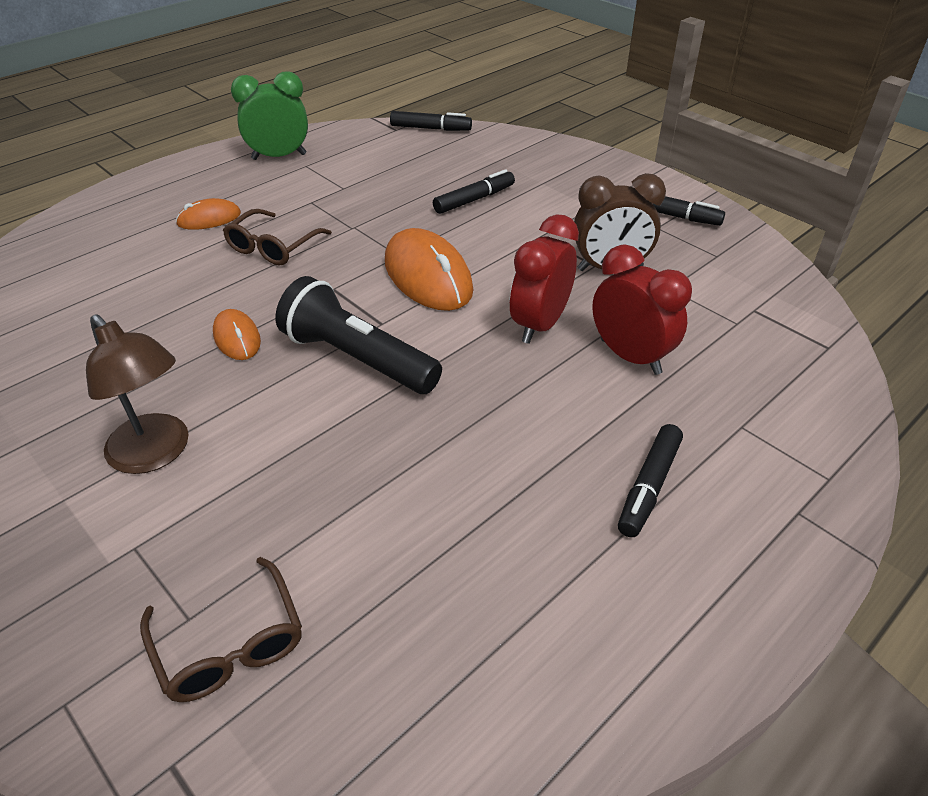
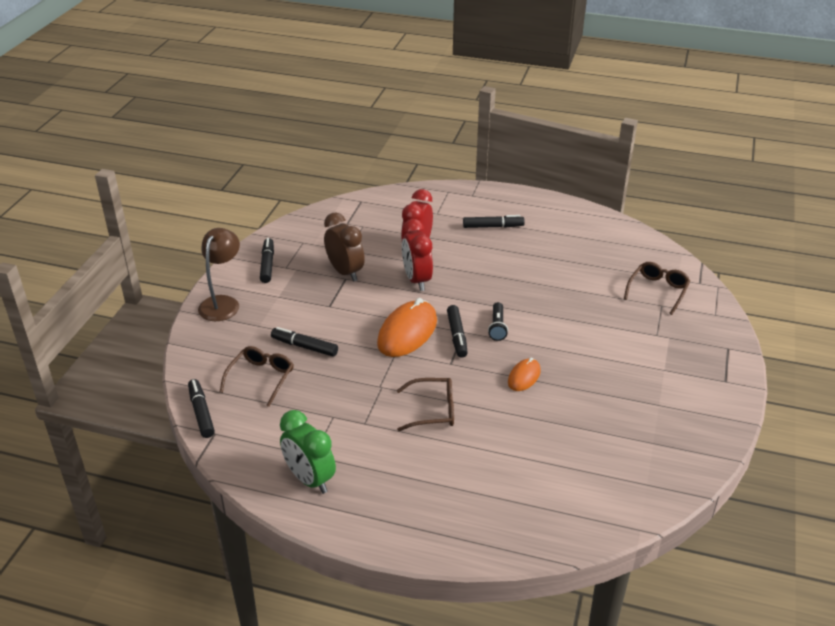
camera: 120 degrees left, 5 degrees down
(156, 454) = (615, 357): brown lamp -> brown lamp (222, 303)
(209, 219) = (427, 463): orange mouse -> none
(357, 358) = (497, 327): black flashlight -> black flashlight, size x0.50
(378, 314) = (457, 335): none -> black marker
(447, 164) = (261, 378): none -> brown glasses
(540, 325) = (417, 280): red clock -> red clock turned 75 degrees clockwise

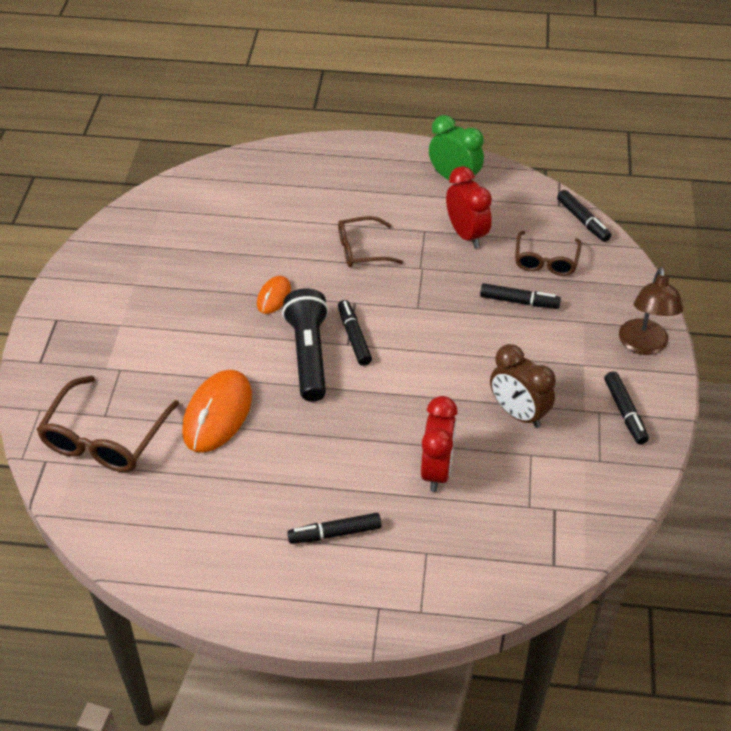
camera: 170 degrees right, 10 degrees up
(407, 332) = (412, 334): orange mouse -> orange mouse (218, 414)
(417, 280) = (421, 413): red clock -> red clock (466, 234)
(497, 327) = (308, 355): black flashlight -> black flashlight, size x1.99
(657, 291) = (105, 438): brown glasses -> brown glasses, size x1.57

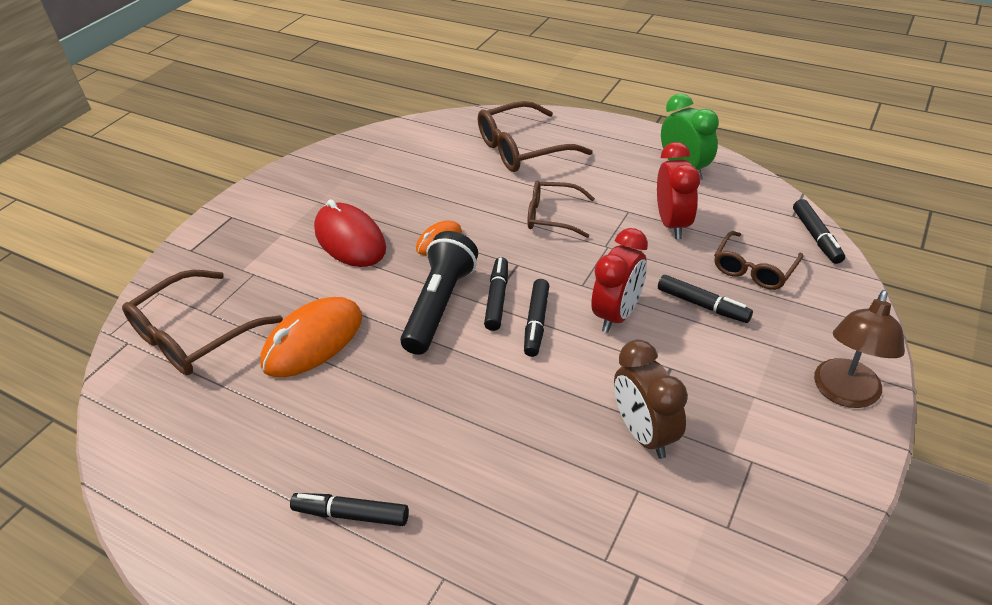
camera: 25 degrees right, 5 degrees down
(190, 315) = (350, 239): none -> red mouse
(300, 187) = (522, 149): none -> brown glasses
(436, 470) = (510, 474): red clock -> red clock (617, 315)
(625, 412) = (787, 472): black marker -> black marker (536, 322)

